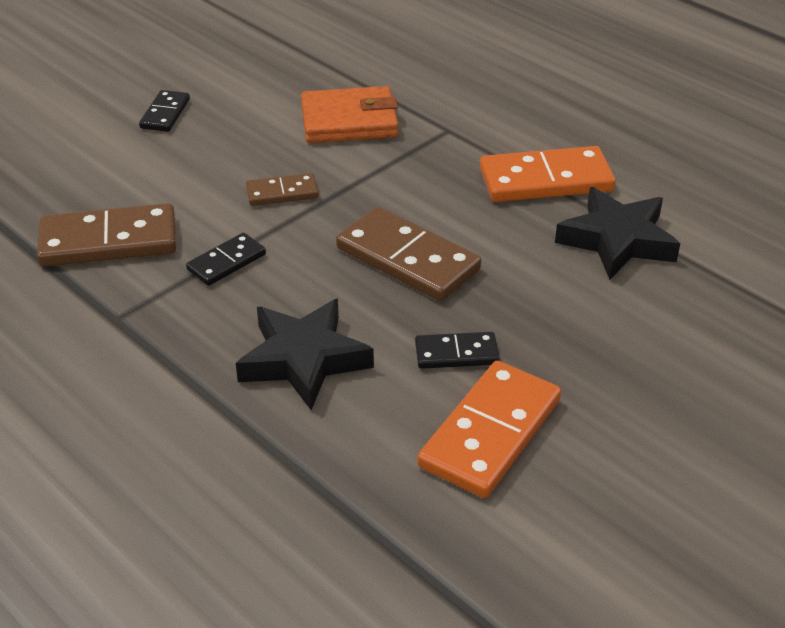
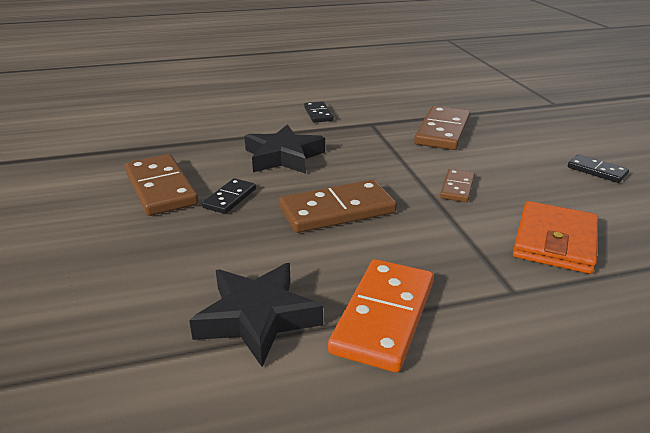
camera: 120 degrees right, 10 degrees down
(226, 262) = (392, 155): black domino -> black domino (318, 114)
(490, 433) = (160, 188): orange domino -> brown domino

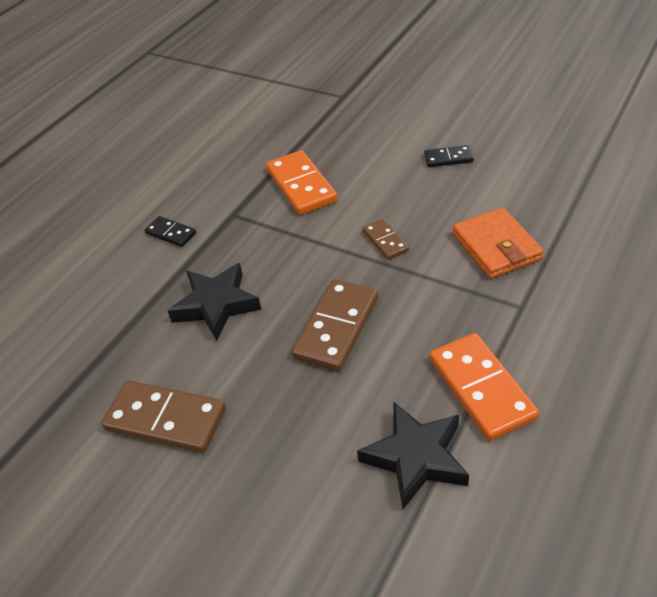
camera: 40 degrees left, 15 degrees up
(230, 198) = (241, 381): black domino -> none
(443, 131) = (301, 185): brown domino -> orange domino

